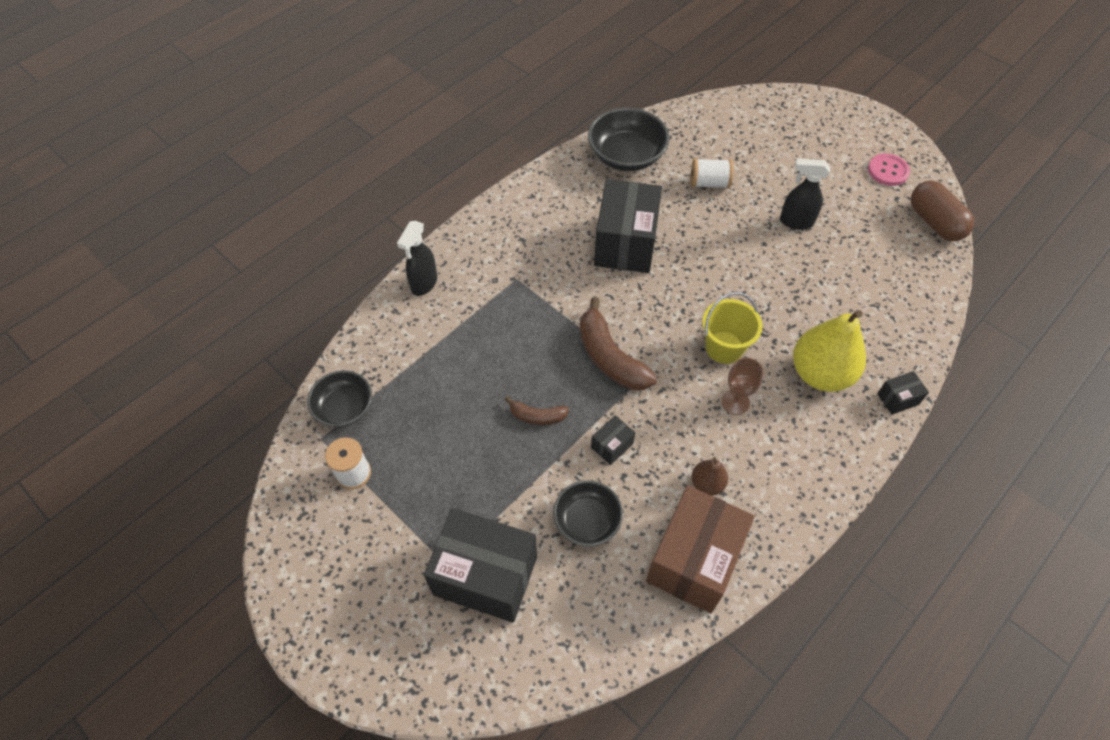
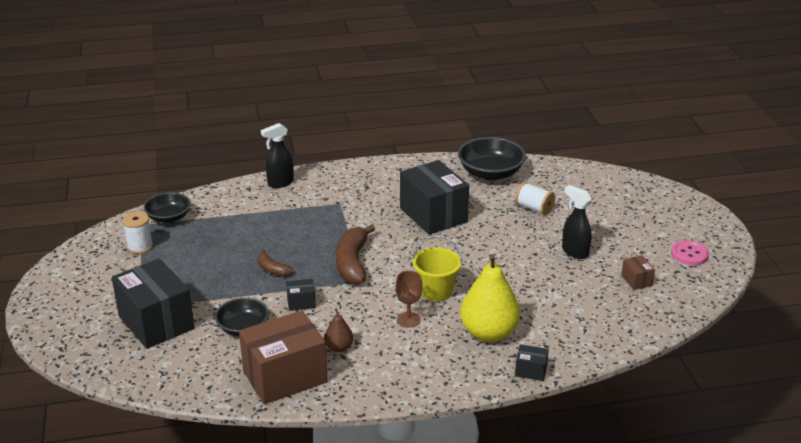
camera: 35 degrees right, 25 degrees down
(625, 244) = (433, 215): black box -> black box turned 75 degrees counterclockwise
(877, 229) = (636, 280): none -> brown box
(934, 222) = (691, 296): brown capsule -> none

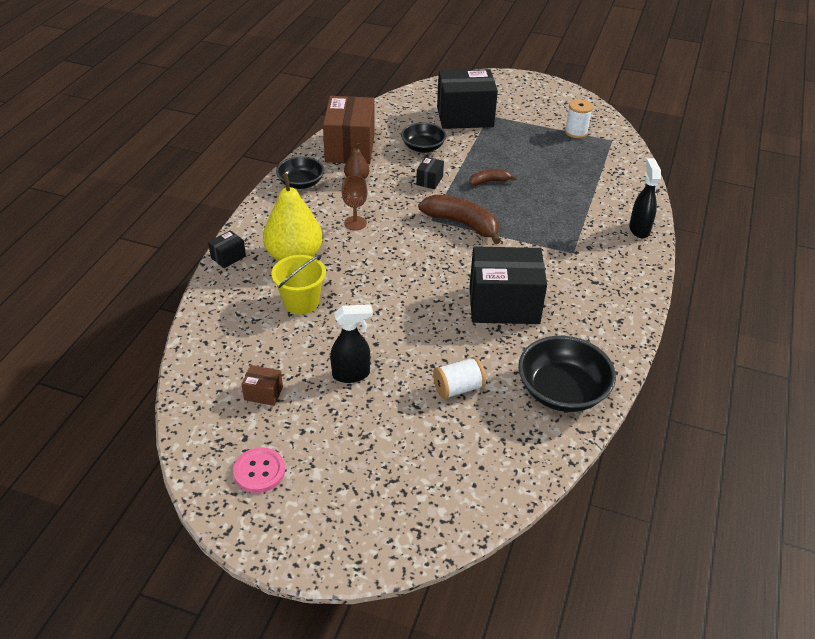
camera: 120 degrees right, 10 degrees up
(169, 217) = (614, 155): black bowl -> black bowl (301, 183)
(436, 291) = (378, 253): yellow bucket -> yellow bucket (301, 302)

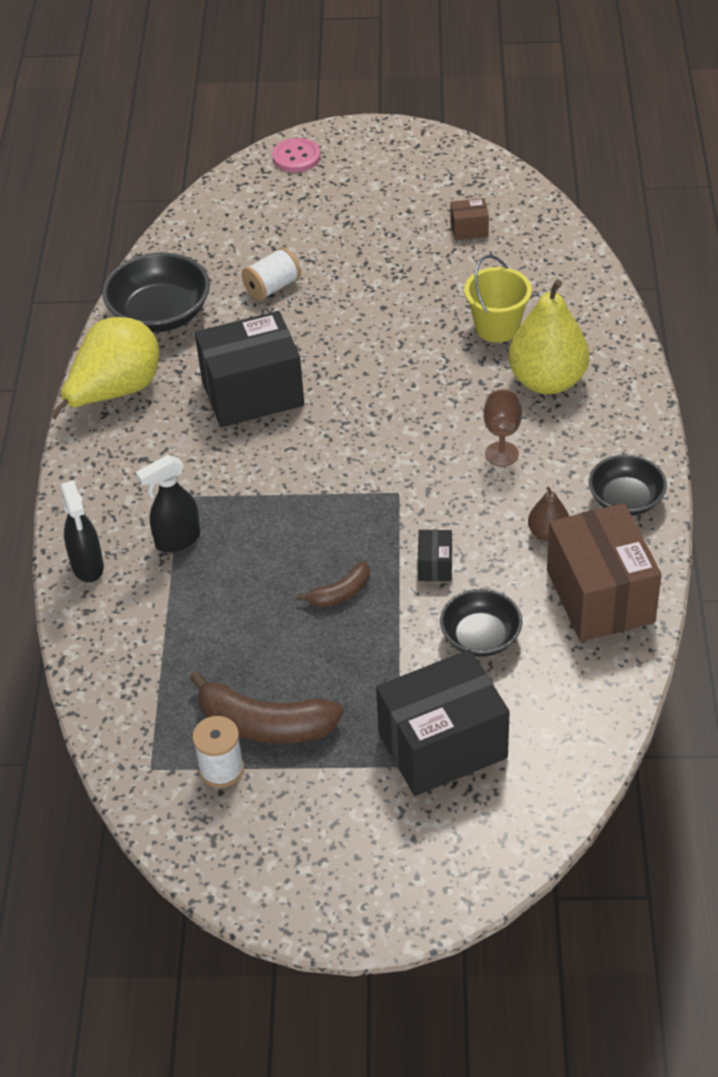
camera: 165 degrees right, 5 degrees up
(228, 257) = (629, 356): black box -> none
(259, 471) = (426, 172): pink button -> pink button (296, 157)
(351, 374) = (391, 270): black spray bottle -> black spray bottle (177, 540)
(462, 224) = (351, 498): brown banana -> brown banana (265, 724)
(609, 334) = (115, 392): none -> yellow pear

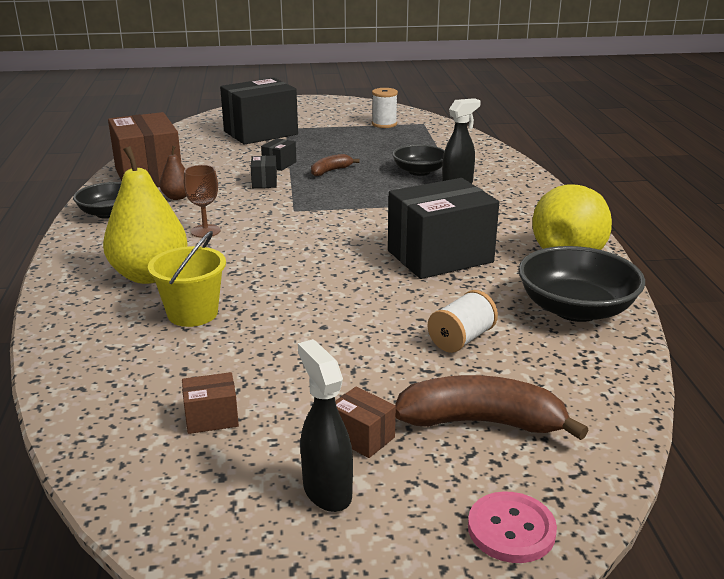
camera: 170 degrees right, 20 degrees down
(88, 567) = (514, 174): black spray bottle -> black spray bottle (326, 491)
(265, 724) = (365, 134): brown banana -> brown banana (482, 422)
(368, 211) = (362, 437): none -> brown box
(413, 620) = (279, 164): none -> black box
(480, 637) = (234, 161): black bowl -> black bowl (419, 171)

